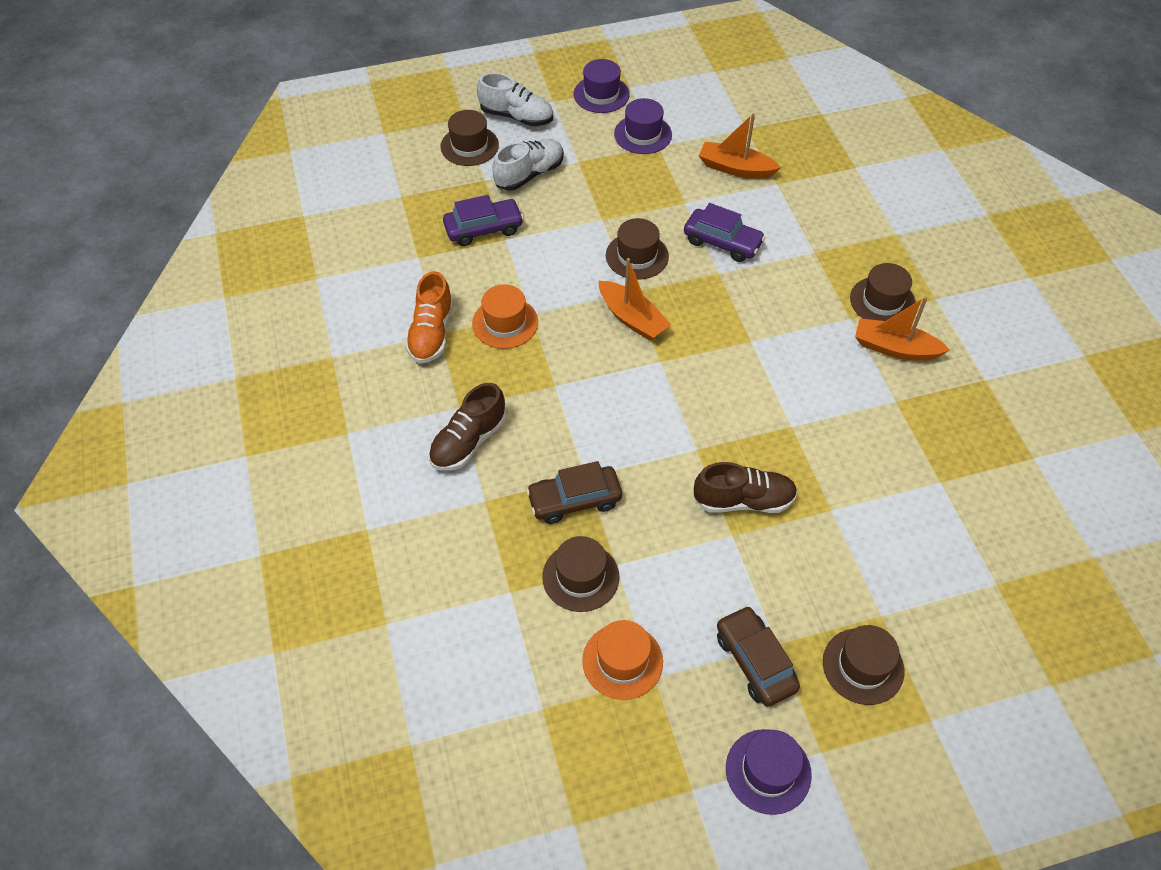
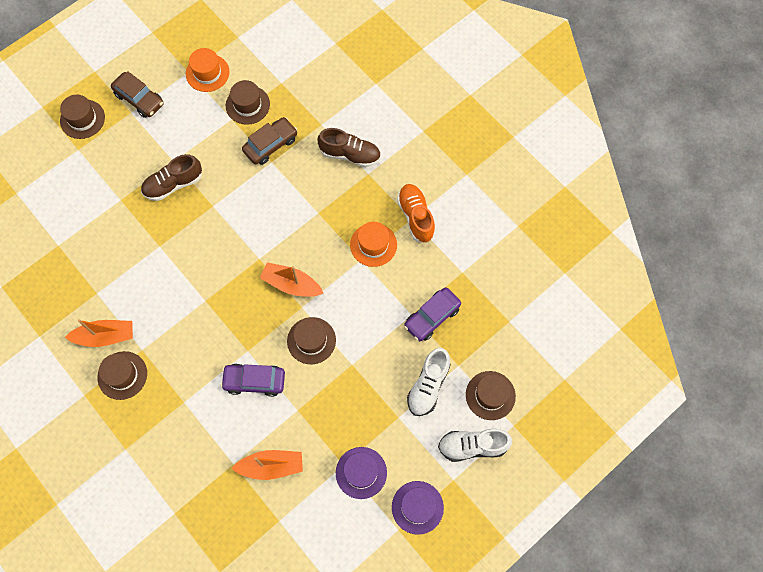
camera: 155 degrees right, 15 degrees up
(468, 441) = (350, 154): brown shoe -> brown shoe turned 90 degrees clockwise
(768, 771) = (118, 53): purple hat -> none

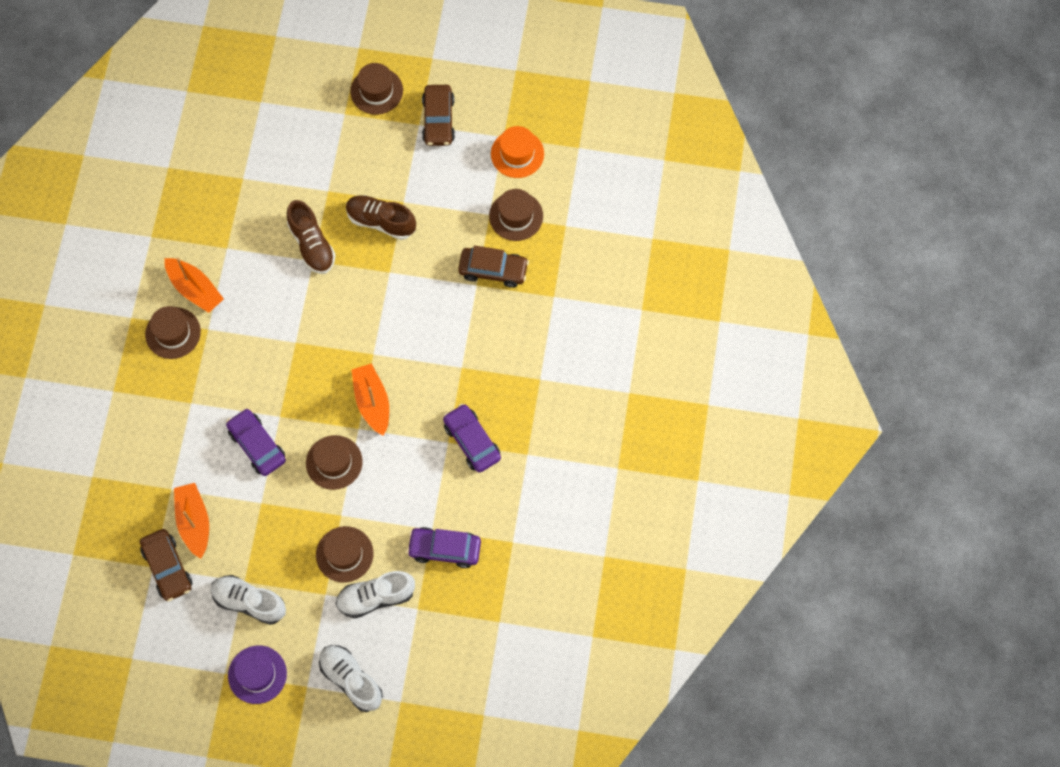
camera: 50 degrees right, 0 degrees up
(271, 466) = (194, 522): orange boat -> orange boat turned 150 degrees counterclockwise
(288, 510) = (167, 567): none -> brown car
(350, 154) = (545, 347): brown shoe -> brown shoe (312, 245)
(361, 472) = (249, 602): purple hat -> white shoe
(373, 245) = (472, 441): orange hat -> purple car
(416, 217) = (533, 456): orange shoe -> none
(490, 395) = (412, 659): brown hat -> brown hat (344, 554)

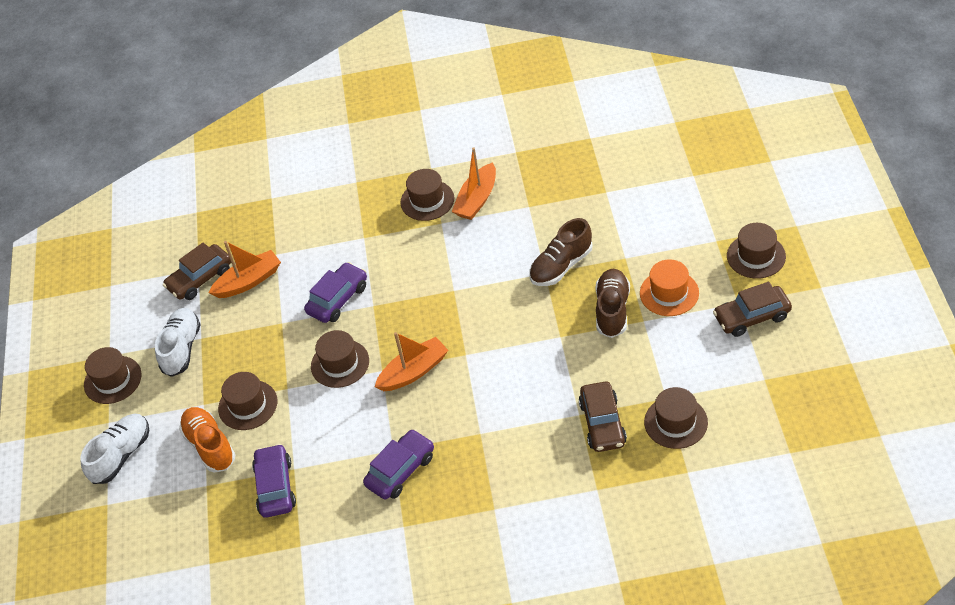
camera: 80 degrees right, 20 degrees down
(257, 674) = (113, 380): purple hat -> brown hat
(376, 597) = (210, 446): white shoe -> orange shoe
(517, 154) = (750, 398): orange hat -> orange hat (669, 293)

